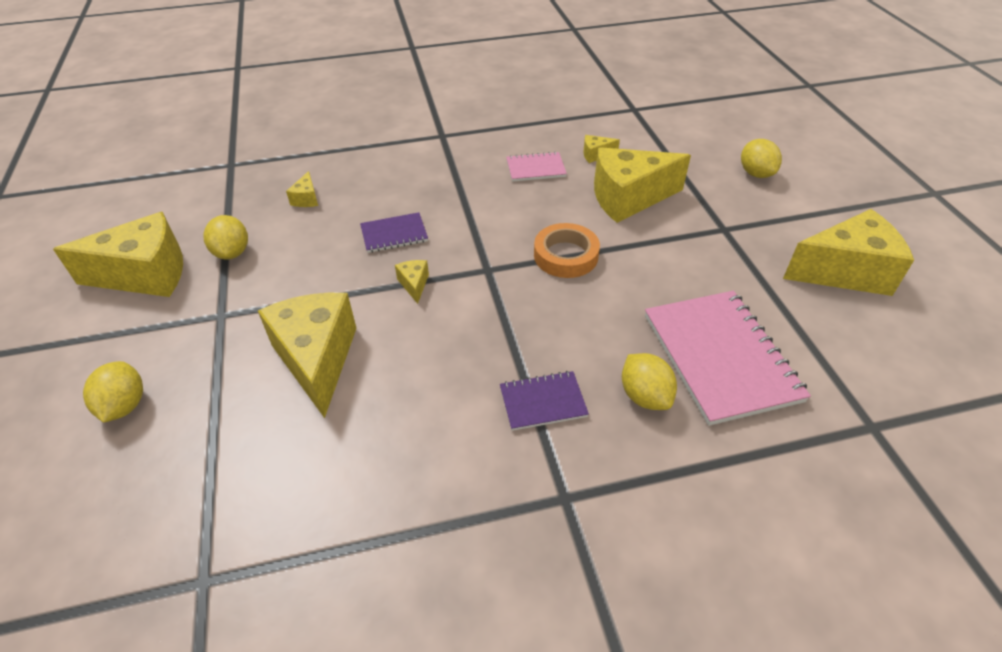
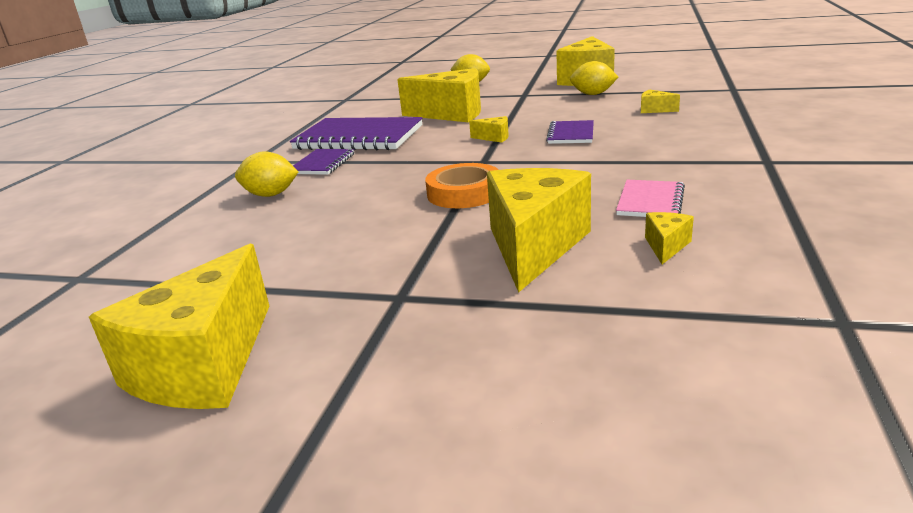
camera: 120 degrees right, 20 degrees down
(438, 418) = (359, 138): none -> purple notebook
(720, 357) = (248, 232): pink notebook -> none
(755, 173) = (503, 390): yellow lemon -> none

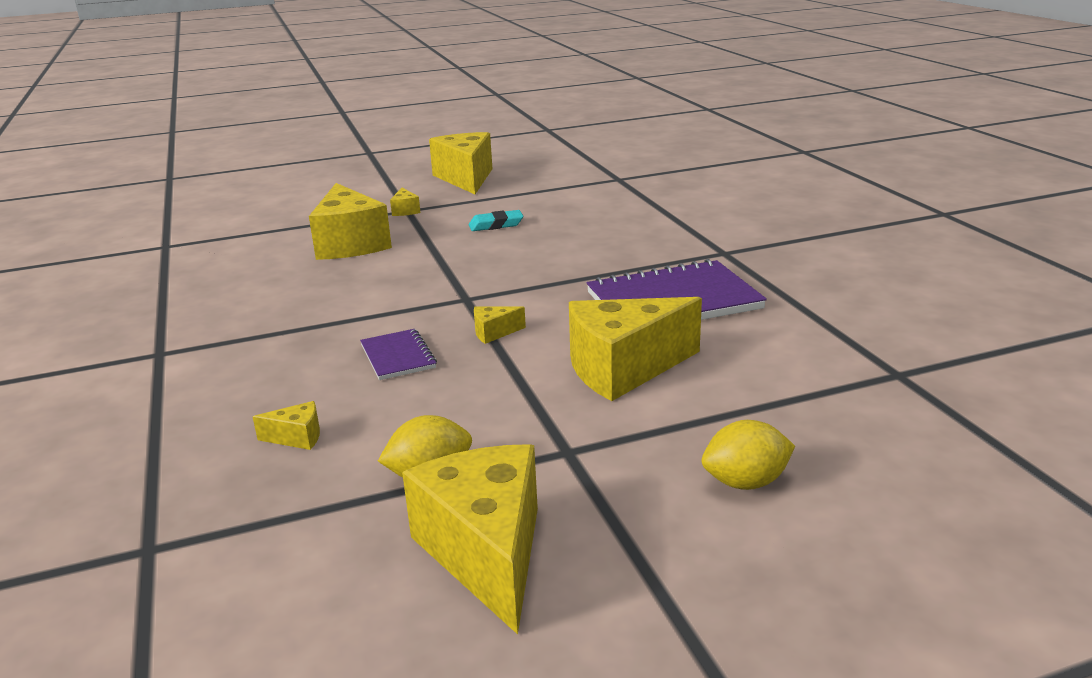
camera: 145 degrees right, 0 degrees up
(270, 195) = (617, 233): yellow lemon -> none
(322, 164) = (637, 264): purple notebook -> none
(344, 233) = (496, 225): none -> turquoise eraser
(464, 193) = (444, 266): orange tape -> none
(650, 201) = (276, 288): pink notebook -> none
(666, 246) = (259, 260): yellow cheese -> yellow cheese (405, 211)

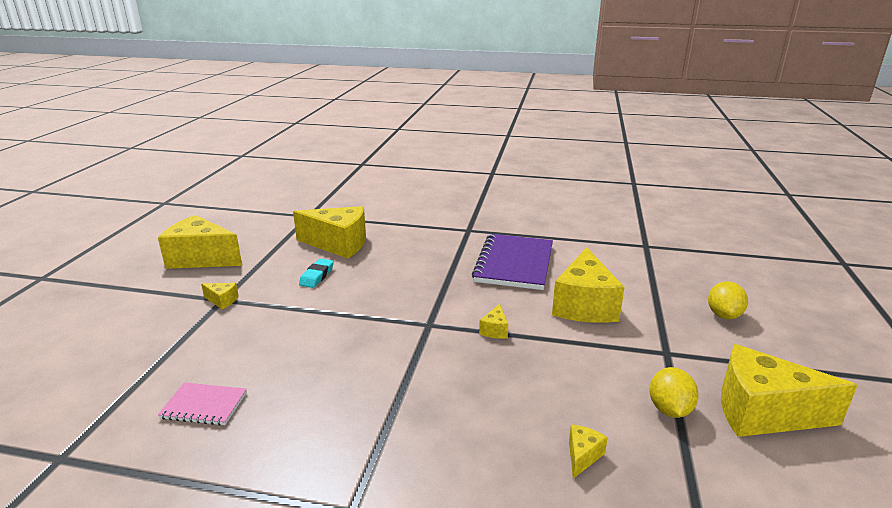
camera: 60 degrees left, 0 degrees up
(252, 261) = (204, 405): none -> pink notebook
(350, 244) = (251, 344): yellow cheese -> yellow cheese (338, 244)
(398, 357) = (493, 377): purple notebook -> none

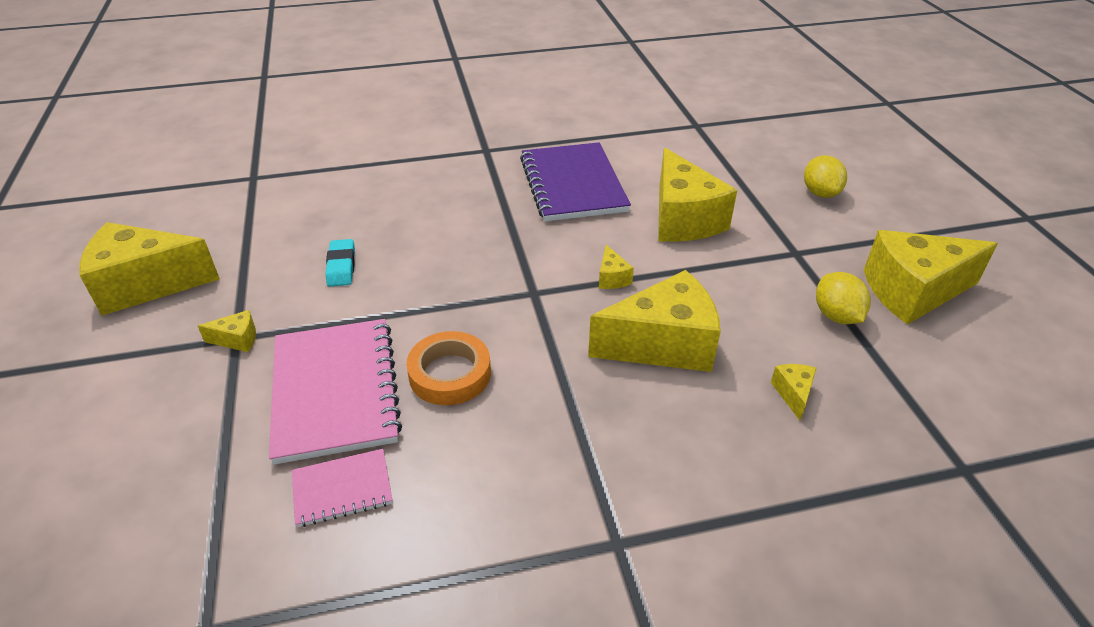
camera: 25 degrees left, 15 degrees up
(251, 346) = (335, 391): none -> pink notebook
(329, 358) = (450, 374): none -> orange tape
(338, 244) = (333, 212): yellow cheese -> yellow cheese (663, 344)

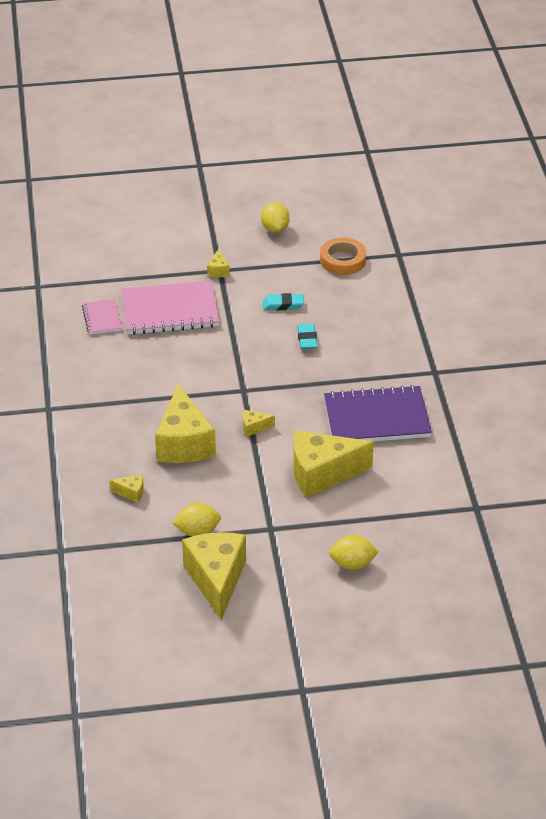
camera: 95 degrees right, 0 degrees up
(146, 285) = (275, 228): yellow cheese -> yellow lemon
(422, 242) = (307, 339): none -> turquoise eraser
(450, 374) = (175, 353): orange tape -> orange tape (343, 260)

